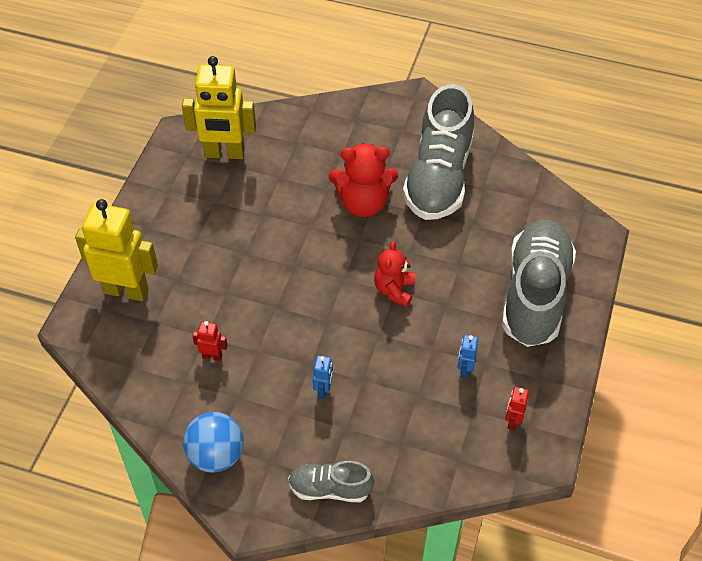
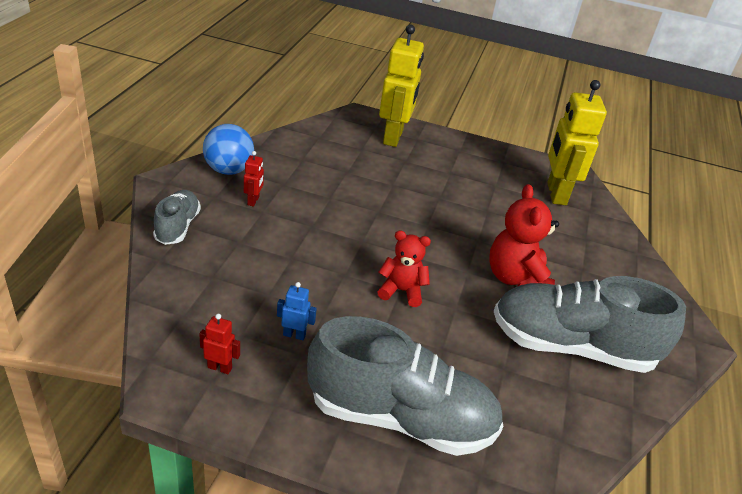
camera: 85 degrees right, 15 degrees down
(212, 356) = (326, 174): red robot -> red robot (253, 201)
(323, 390) = (282, 232): blue robot -> none

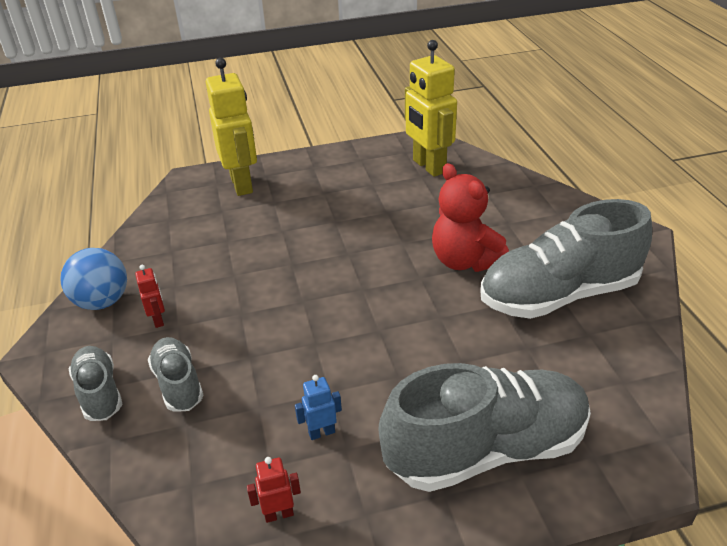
camera: 25 degrees left, 0 degrees up
(230, 249) = (178, 384): none -> grey shoe
(401, 291) = (380, 328): red teddy bear -> none

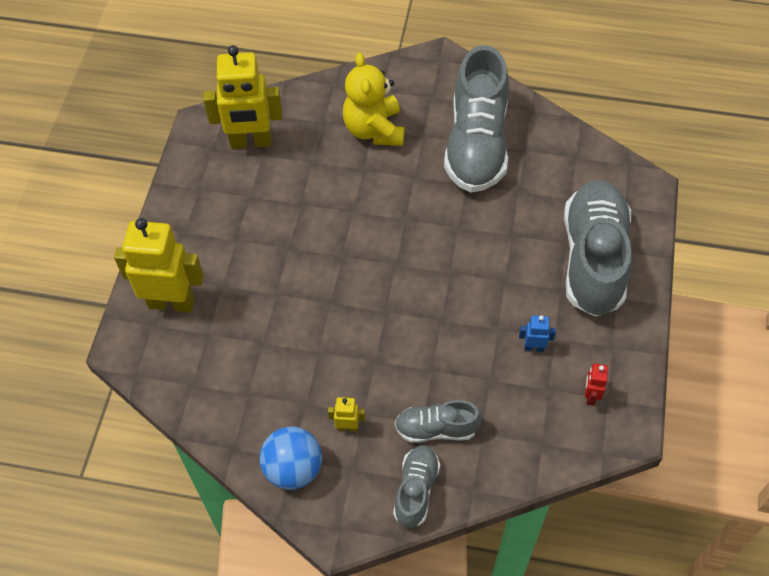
camera: 65 degrees left, 20 degrees up
(99, 393) = (416, 490): grey shoe -> grey shoe turned 105 degrees clockwise
(158, 320) = (347, 427): red robot -> yellow robot
(321, 432) = (534, 347): blue robot -> blue robot turned 90 degrees clockwise
(465, 261) = (403, 180): red teddy bear -> none
(507, 224) = (374, 130): none -> yellow teddy bear

